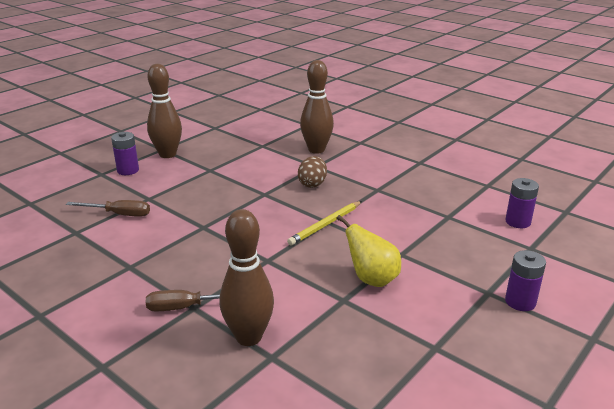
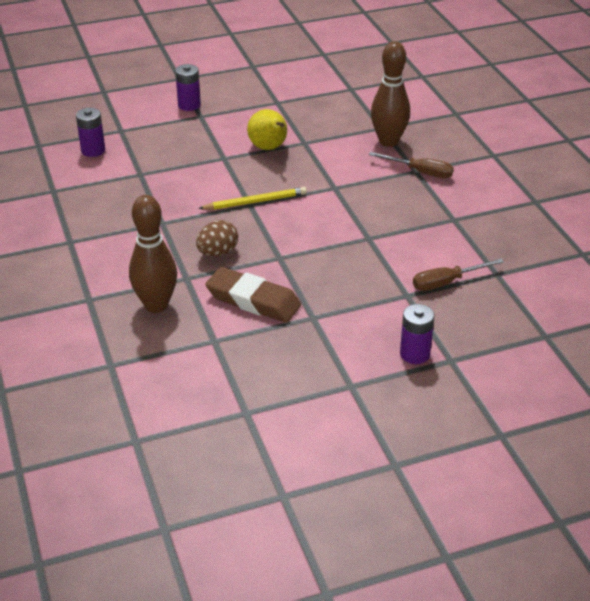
camera: 150 degrees left, 10 degrees up
(119, 214) = (446, 282): brown screwdriver -> brown screwdriver turned 60 degrees counterclockwise
(167, 154) = (349, 369): brown bowling pin -> none
(258, 167) = (253, 300): none -> brown eraser

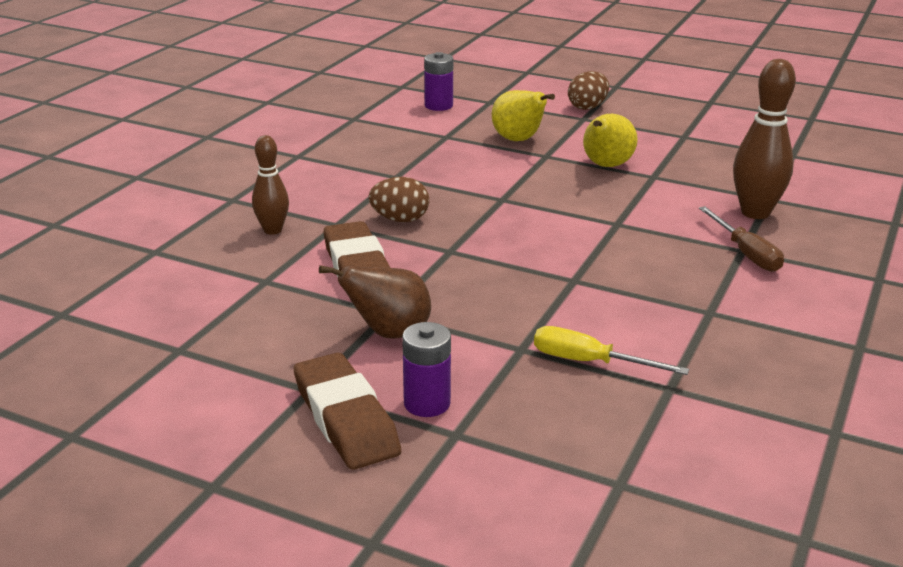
camera: 45 degrees right, 10 degrees down
(156, 305) = (272, 230): brown bowling pin -> brown bowling pin, size x0.62
(189, 105) = (587, 107): purple battery -> brown egg
(190, 154) = (519, 140): none -> yellow pear
(255, 202) = (511, 199): yellow pencil -> none
(334, 328) = (388, 333): none -> brown pear
(394, 388) = (346, 419): none -> brown eraser
(446, 282) = (589, 362): brown screwdriver -> yellow screwdriver

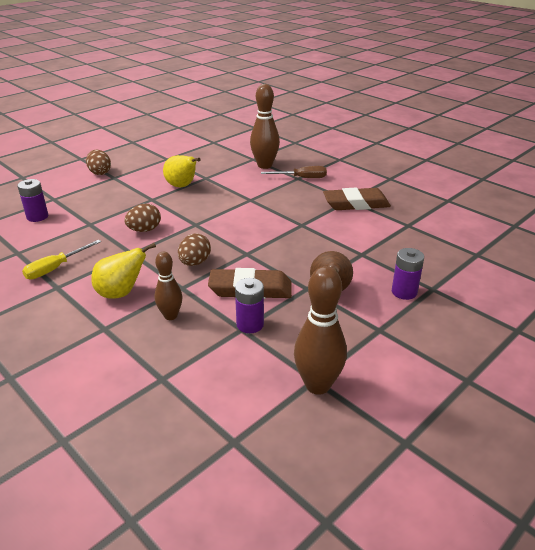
camera: 70 degrees left, 5 degrees up
(168, 353) = (317, 385): none -> brown bowling pin
(277, 284) = (250, 324): none -> purple battery
(346, 419) = (412, 321): brown eraser -> brown eraser (356, 204)
(457, 170) = (144, 230): none -> brown egg
(519, 140) = (122, 202): yellow pear -> yellow pear (121, 293)
(589, 362) = (381, 239): yellow screwdriver -> yellow screwdriver (55, 268)

